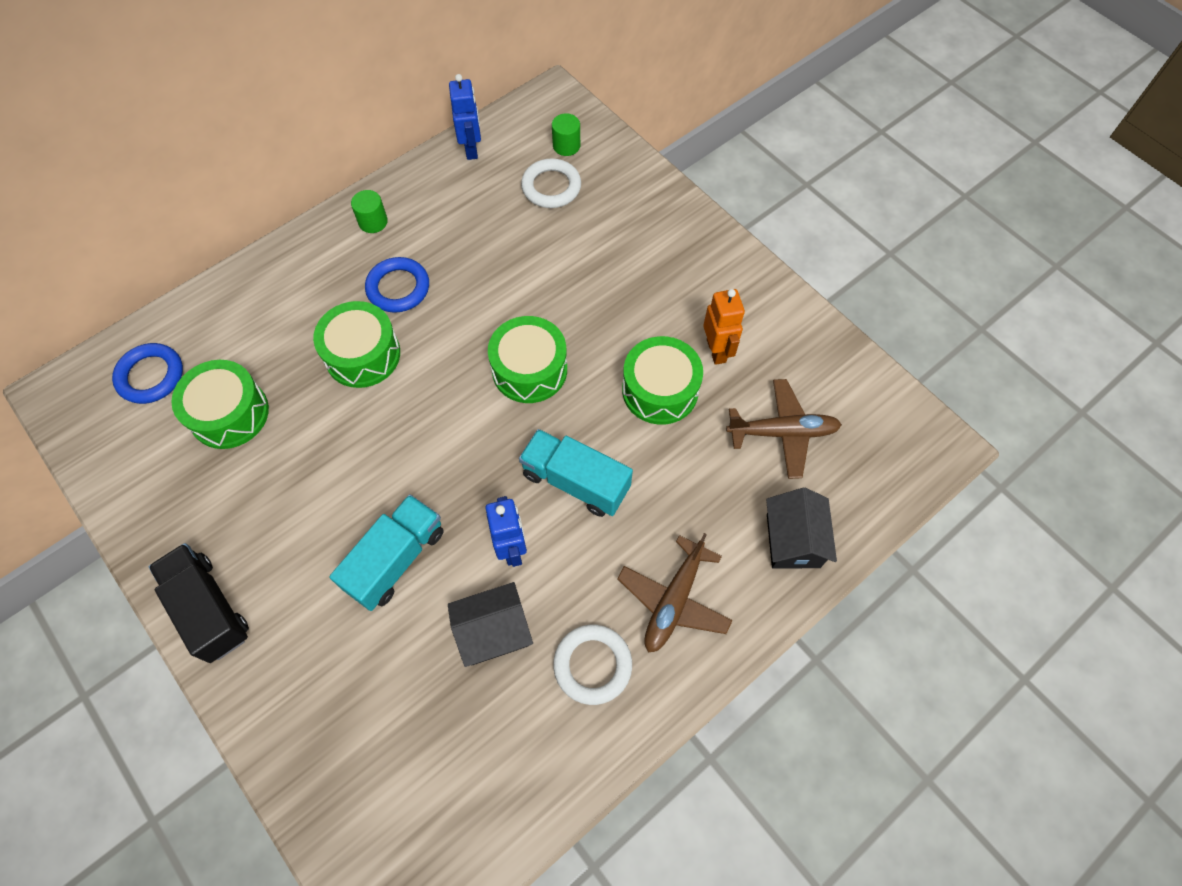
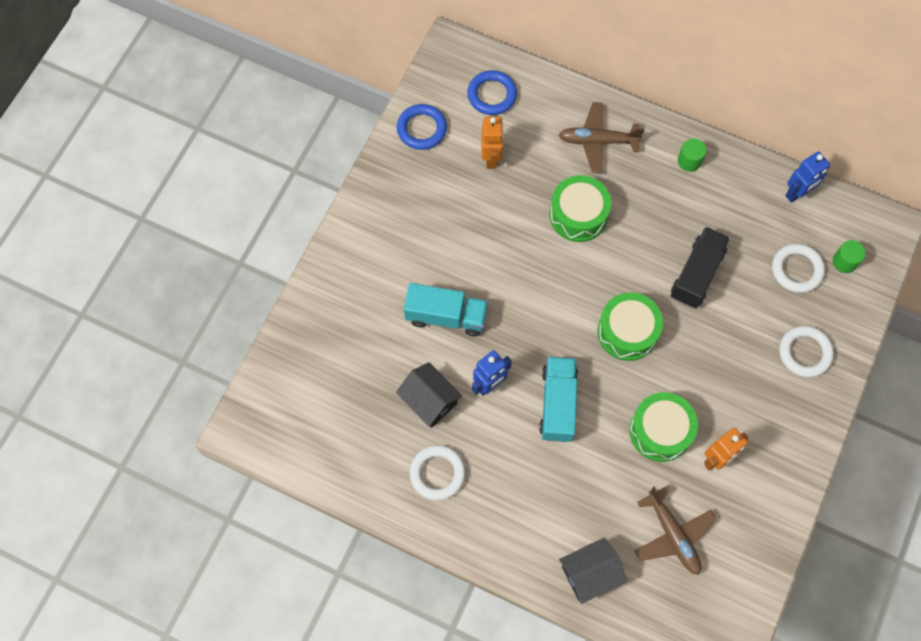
camera: 65 degrees right, 5 degrees up
(209, 608) = (363, 225): black truck -> black truck (696, 274)
(229, 413) = (491, 158): green drum -> orange robot
(398, 288) = (644, 209): blue ring -> blue ring (422, 129)
(642, 221) = (804, 353): none -> white ring
(673, 600) = (505, 508): brown plane -> brown plane (597, 141)

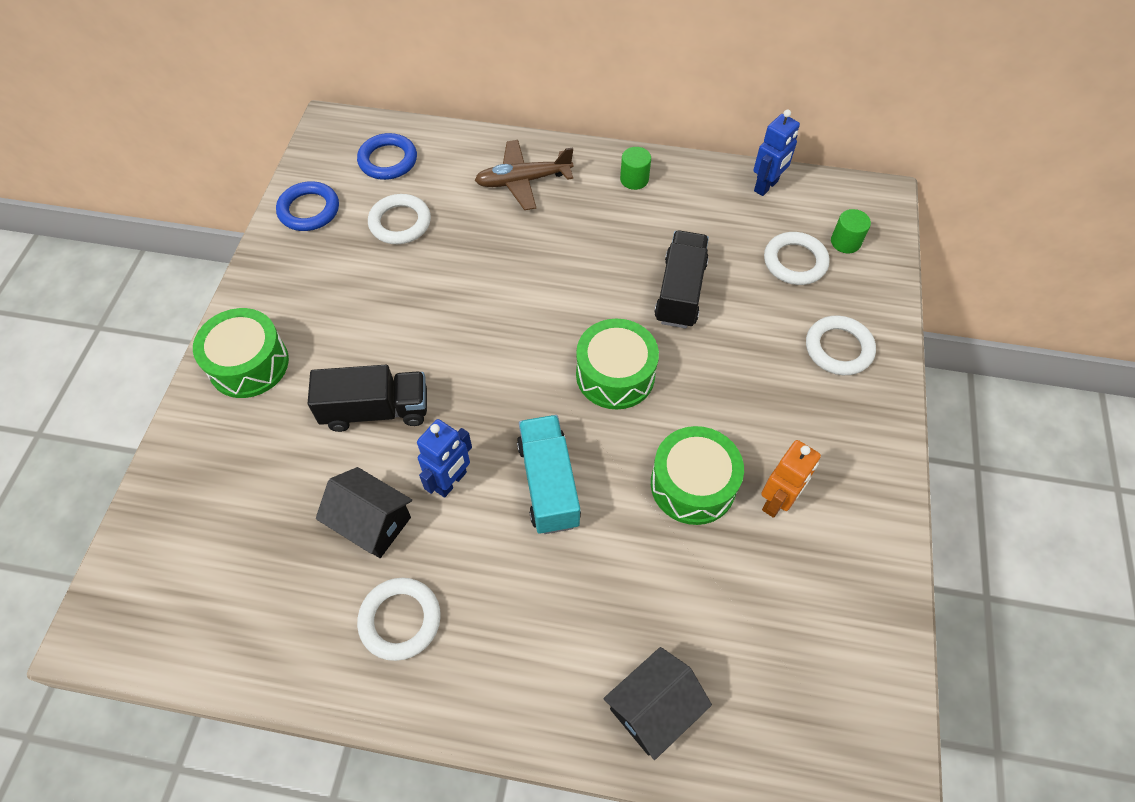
camera: 15 degrees left, 10 degrees down
(446, 316) = (376, 410): turquoise truck -> black truck
(491, 158) = (400, 223): orange robot -> white ring
(578, 215) = (519, 260): green drum -> green drum (249, 364)
(673, 535) = (752, 619): brown plane -> none

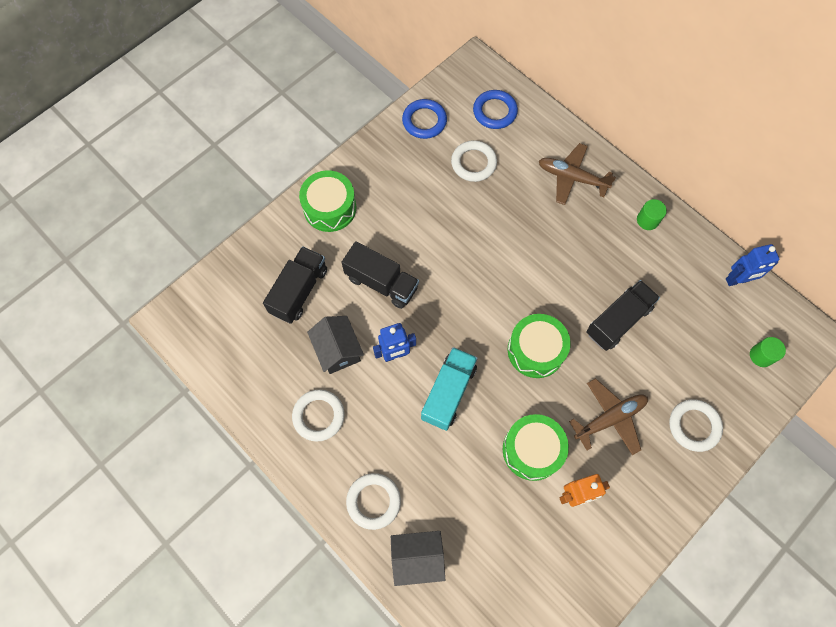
camera: 35 degrees right, 10 degrees up
(270, 483) = (299, 291): none -> black truck
(749, 395) = (610, 418): none -> brown plane
(795, 262) = (713, 348): white ring -> white ring (373, 501)

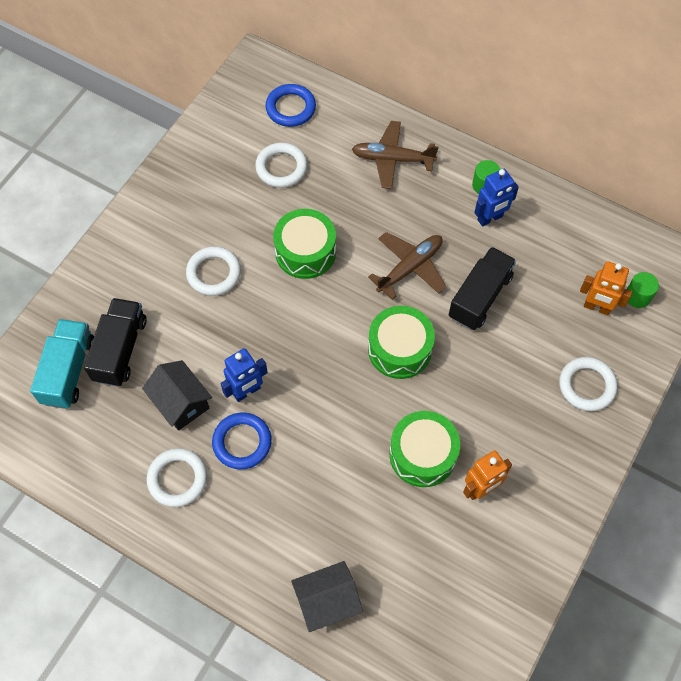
camera: 15 degrees left, 5 degrees down
(330, 208) = (132, 252): green drum -> green drum (305, 252)
(373, 501) = (263, 554): white ring -> white ring (214, 273)
(381, 283) = (212, 318): black truck -> none
(424, 121) = (215, 135): blue ring -> blue ring (242, 442)
(448, 392) = (316, 417): turquoise truck -> turquoise truck (69, 371)
(610, 418) = (497, 400): brown plane -> brown plane (410, 267)
(721, 356) = (597, 307): none -> orange robot
(737, 280) = (593, 225): blue robot -> blue robot (490, 218)

